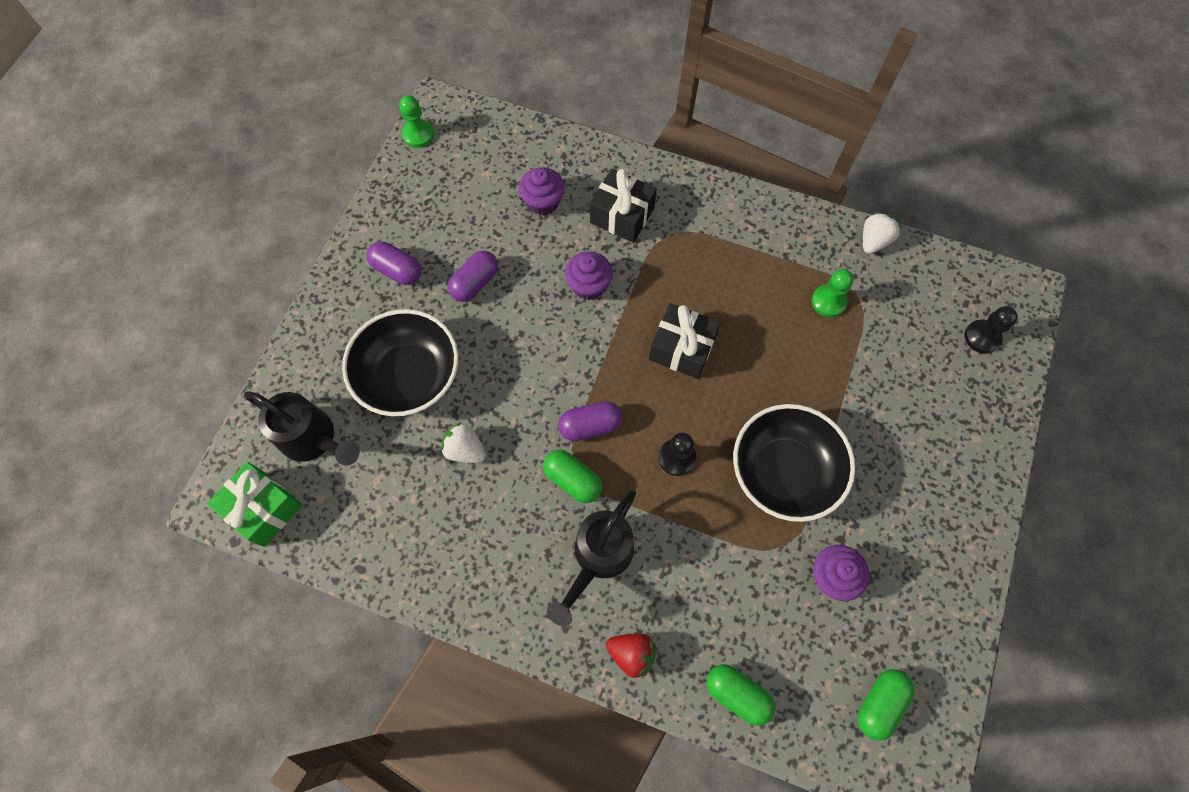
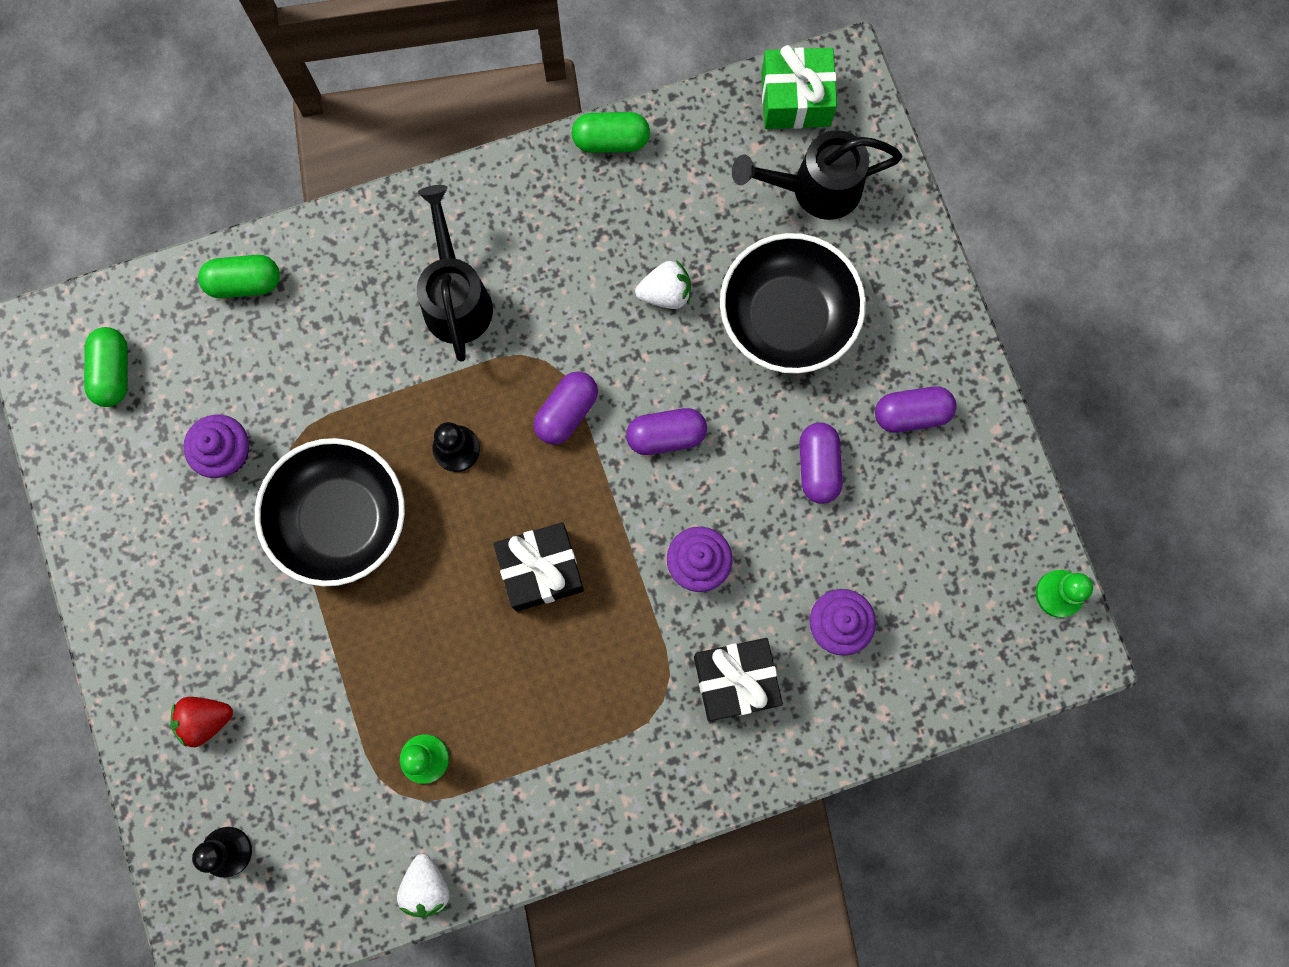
camera: 140 degrees right, 10 degrees up
(543, 366) = (666, 436): none -> purple capsule
(573, 480) = (539, 347): green capsule -> green capsule (611, 140)
(631, 653) = (361, 242): red strawberry -> red strawberry (205, 720)

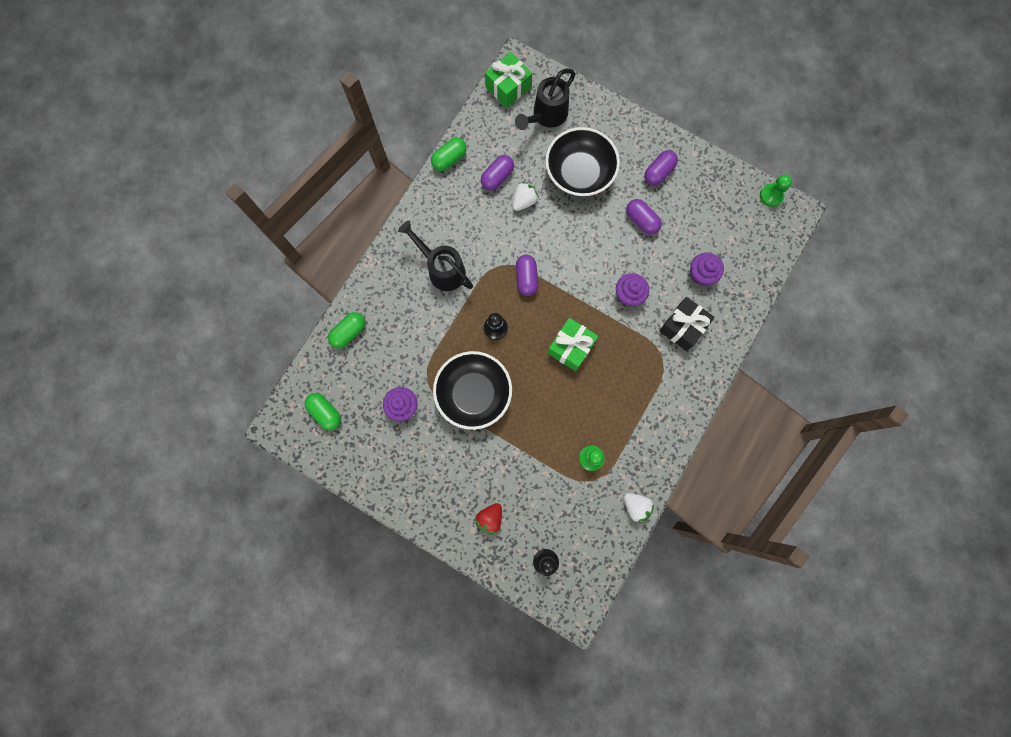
camera: 40 degrees left, 0 degrees up
(541, 570) = (571, 347): black gift -> green gift
(666, 436) = (573, 256): purple capsule -> purple capsule (497, 177)

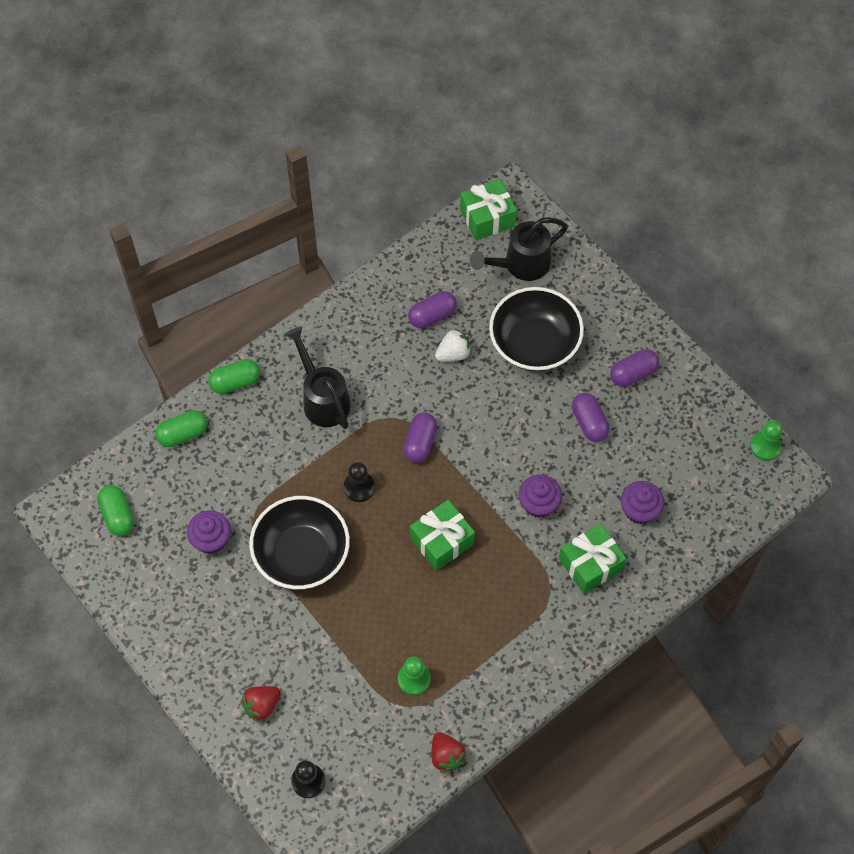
camera: 20 degrees right, 15 degrees down
(449, 159) = (383, 277): green capsule -> green capsule (235, 382)
(636, 506) = (446, 756): white strawberry -> red strawberry
(682, 327) = (590, 564): black gift -> green gift

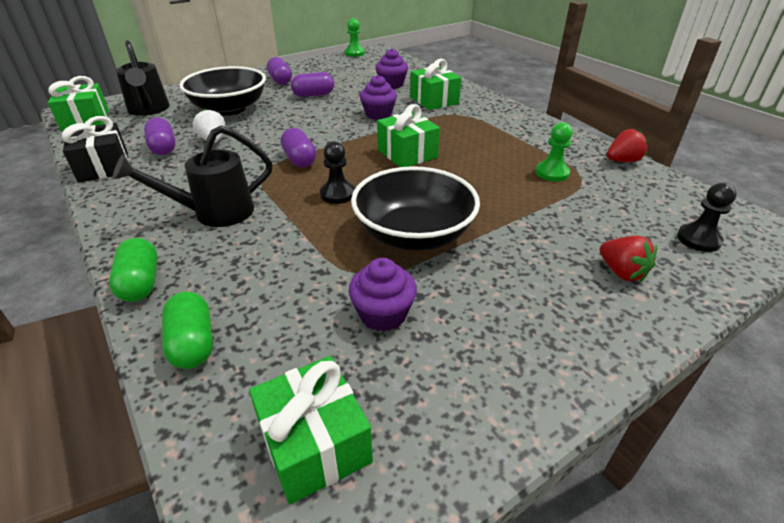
camera: 85 degrees left, 25 degrees down
(117, 515) = (314, 443): green capsule -> green gift
(390, 283) = (104, 167): none -> black gift
(420, 443) = (299, 159): purple capsule -> purple capsule turned 45 degrees clockwise

